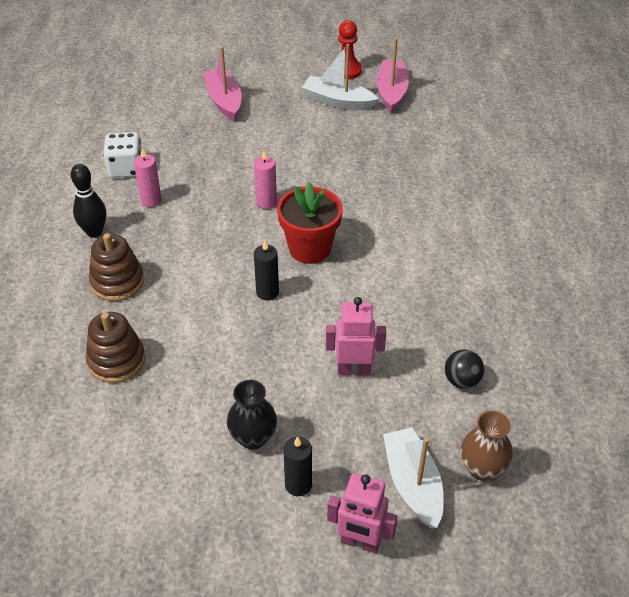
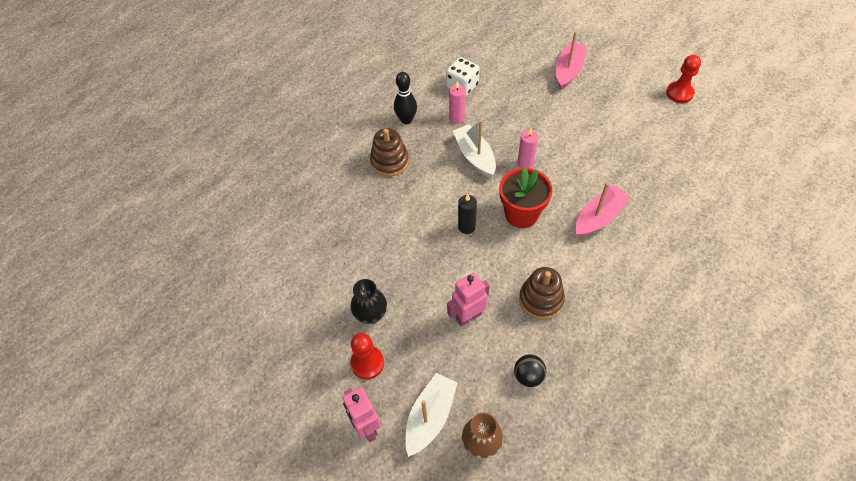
camera: 45 degrees right, 10 degrees up
(116, 360) = (345, 212): brown stacking toy -> brown stacking toy (541, 299)
(298, 485) = (367, 363): black candle -> red pawn
(338, 101) = (648, 115): white boat -> white boat (475, 156)
(354, 369) = (468, 316): pink robot -> pink robot turned 75 degrees counterclockwise
(391, 92) = (697, 130): pink boat -> pink boat (598, 217)

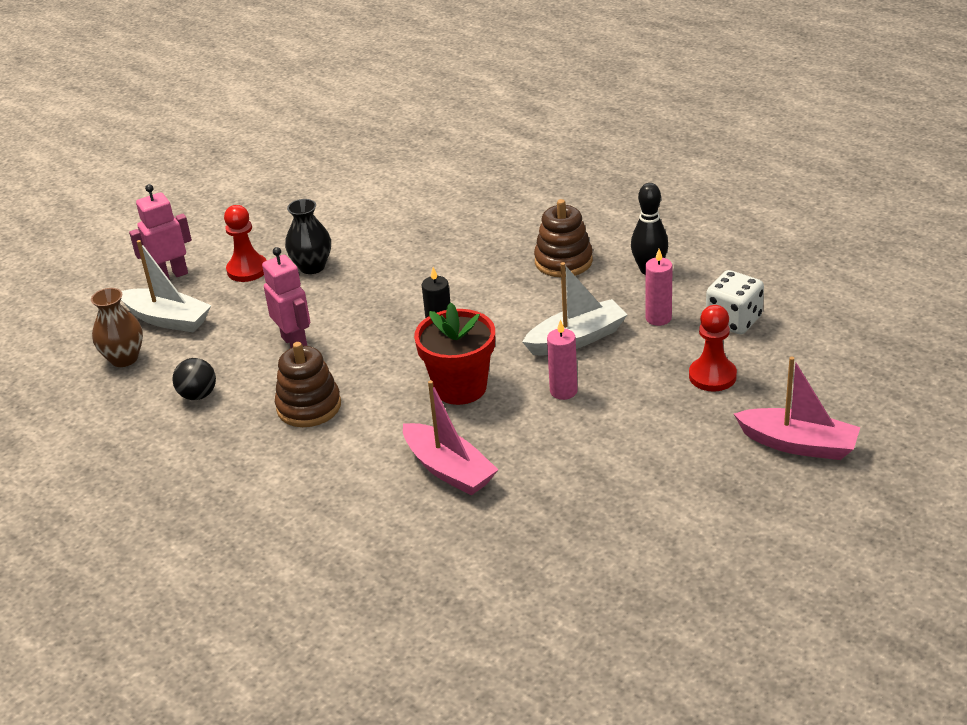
camera: 90 degrees right, 20 degrees down
(679, 93) = (761, 600): red pawn -> red pawn (712, 376)

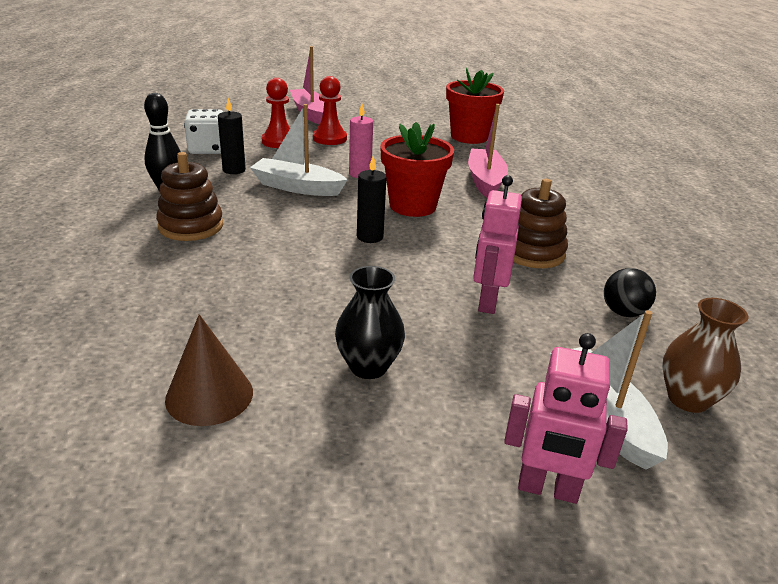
camera: 140 degrees left, 5 degrees down
(247, 270) = (440, 418): red pawn -> red pawn (330, 138)
(364, 213) = (209, 395): none -> brown cone
(574, 545) = (469, 137): none -> red flower pot
(658, 318) = (234, 170): pink candle -> black candle

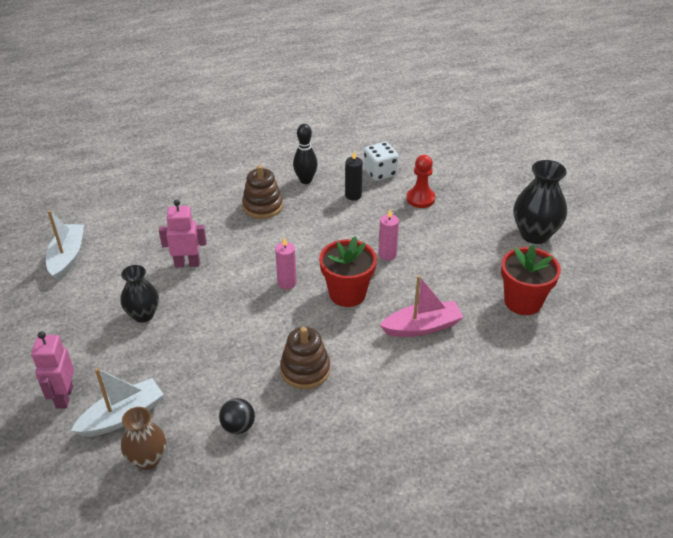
camera: 75 degrees right, 10 degrees up
(209, 395) = (107, 268): brown cone -> none
(297, 187) = (343, 231): white boat -> white boat (67, 257)
(310, 113) = (496, 196): pink boat -> none
(330, 138) = (448, 221): red pawn -> none
(370, 237) = (287, 283): black candle -> pink candle
(380, 113) = (534, 234): none -> black vase
(487, 302) = (226, 353): pink robot -> pink robot (187, 263)

